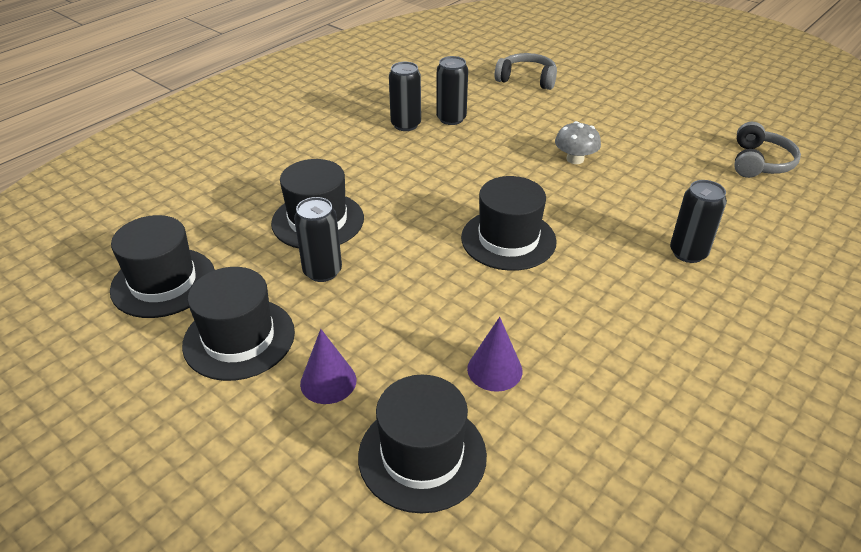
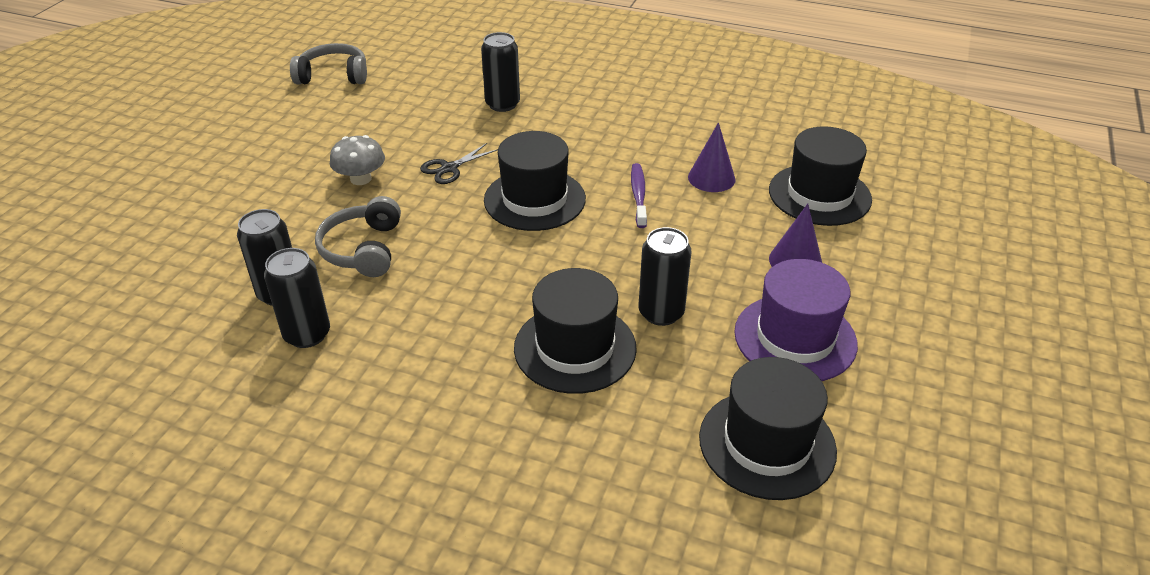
camera: 110 degrees left, 0 degrees up
(239, 338) = (795, 338): black hat -> purple hat
(487, 305) = (638, 195): none -> purple toothbrush
(527, 79) = (143, 245): grey headphones -> grey headphones (363, 249)
(575, 202) = (449, 168): none -> black scissors

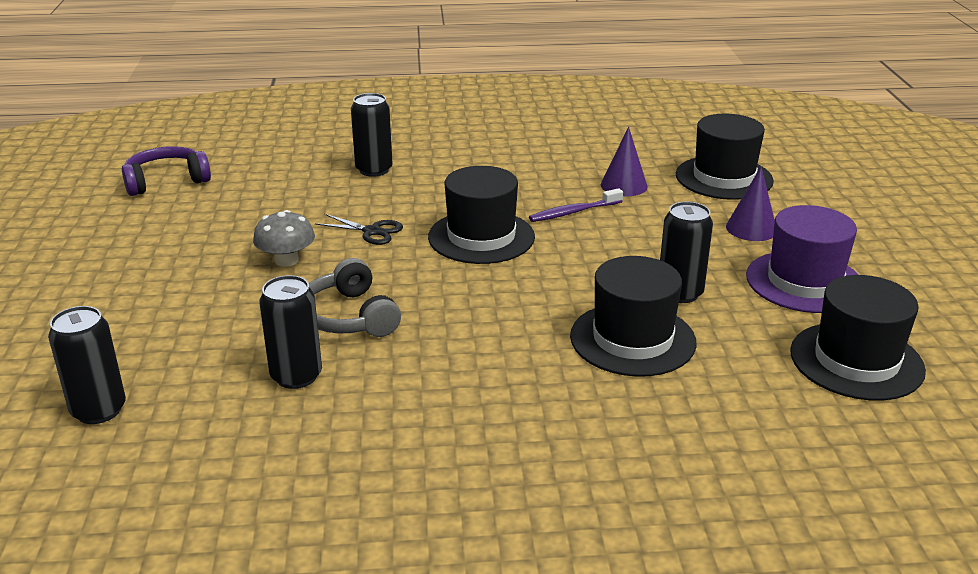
camera: 25 degrees left, 10 degrees down
(307, 334) = (361, 401): black can -> black can (99, 410)
(333, 76) = (166, 181): grey headphones -> purple headphones
(449, 168) = (372, 231): black scissors -> black scissors turned 90 degrees counterclockwise
(638, 195) = (573, 212): purple toothbrush -> purple toothbrush turned 90 degrees counterclockwise

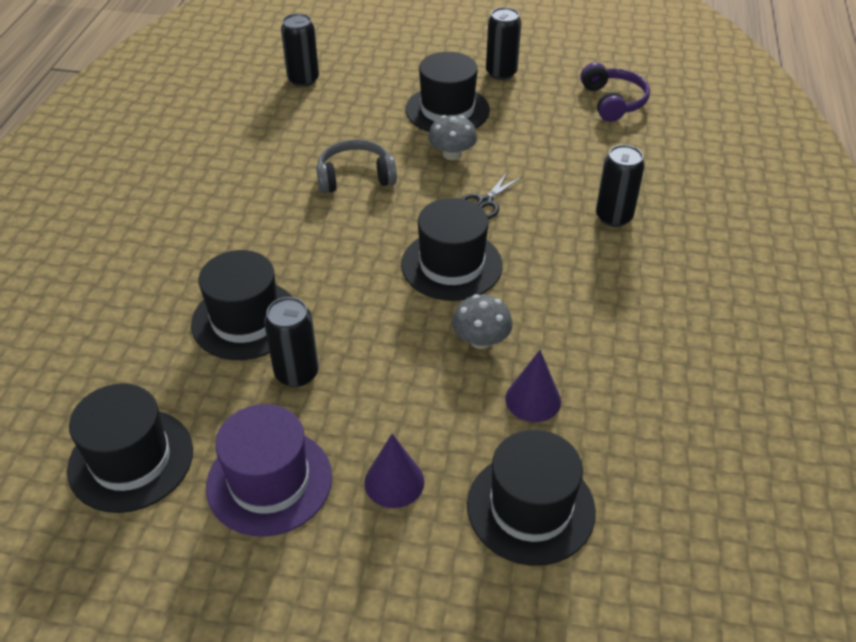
camera: 105 degrees right, 15 degrees up
(187, 275) = (447, 110): none -> black hat
(296, 376) = (295, 149): black can -> black can (501, 73)
(573, 212) = (481, 340): purple toothbrush -> grey mushroom

